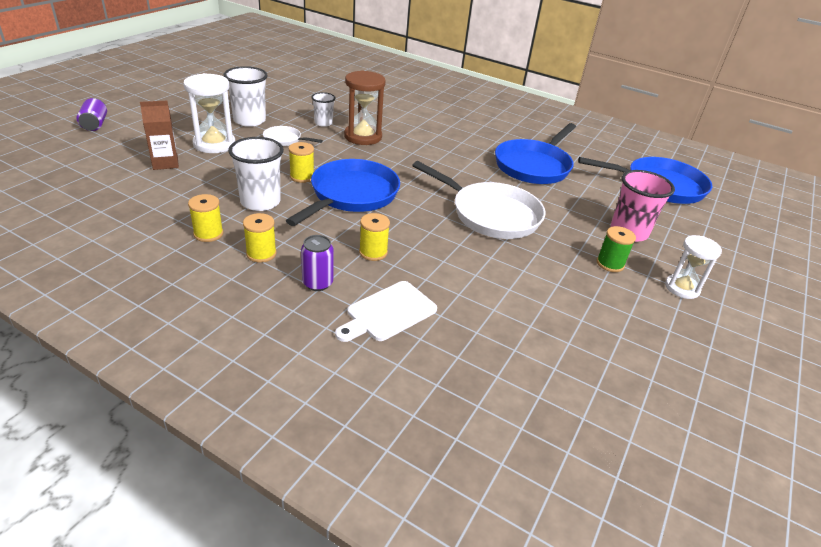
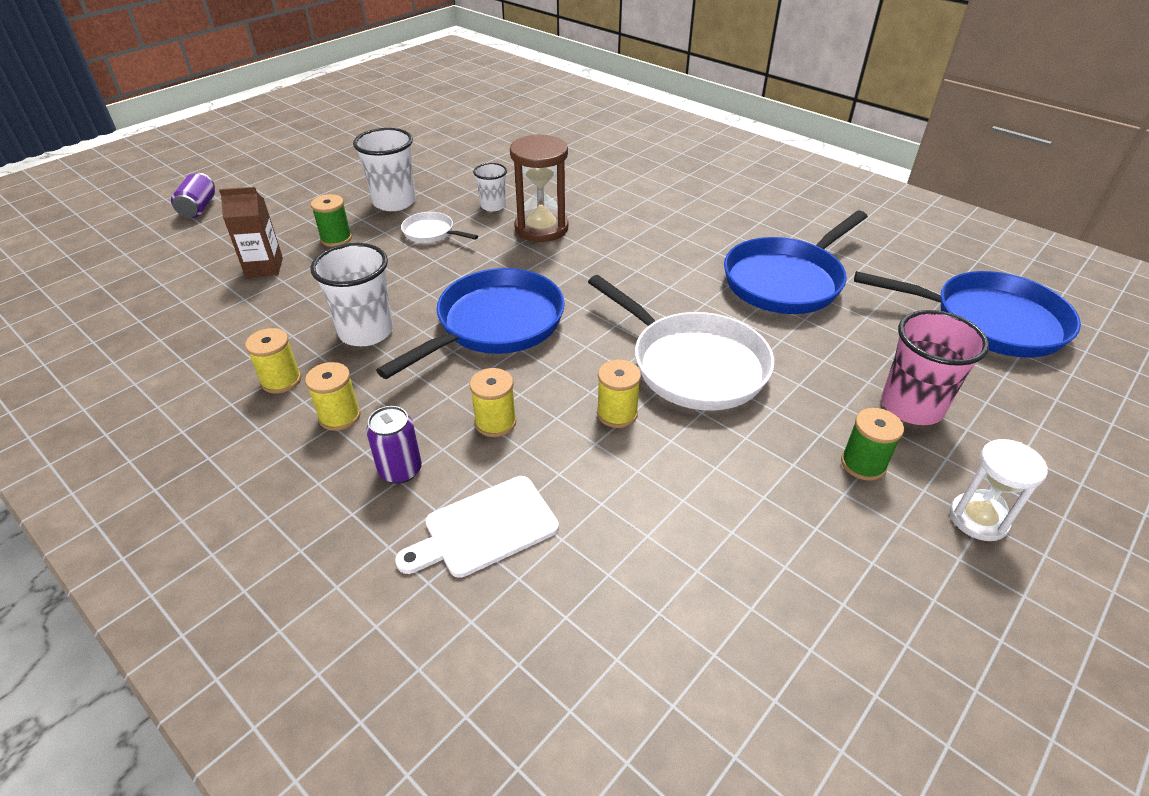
camera: 15 degrees right, 5 degrees up
(214, 144) = (336, 239): white hourglass -> green spool
(302, 177) = (435, 292): yellow spool -> yellow spool (617, 414)

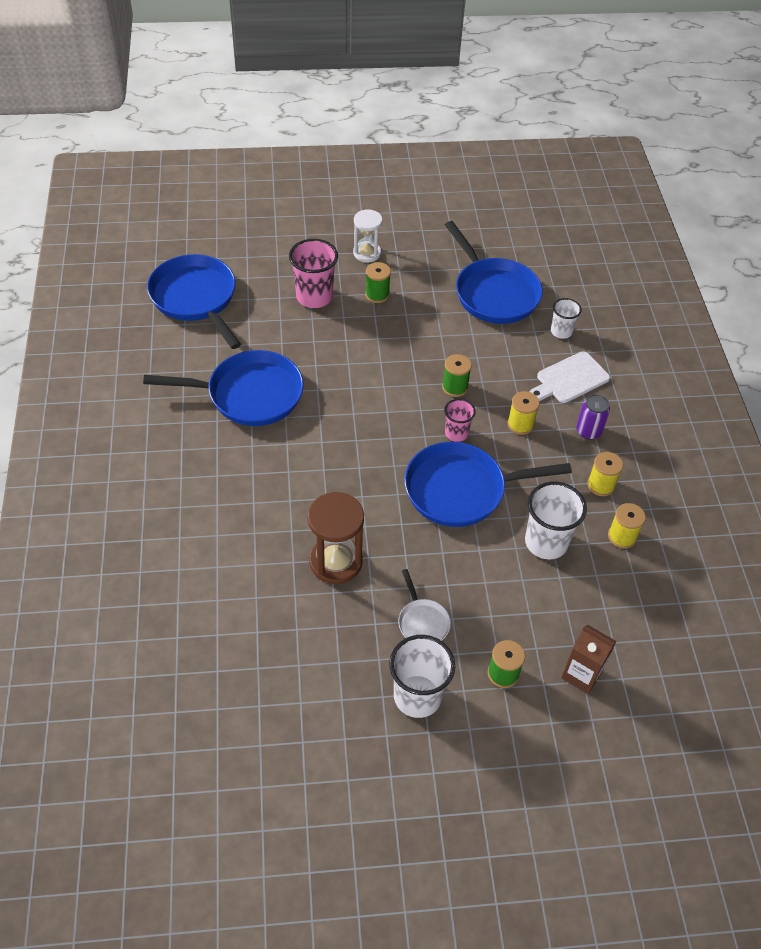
camera: 140 degrees left, 10 degrees up
(198, 208) = (602, 836): purple can -> none
(485, 528) = (569, 379): white cutting board -> white cutting board turned 135 degrees clockwise
(493, 206) = (342, 622): white cup -> white cup (561, 331)
(557, 368) = (456, 433): none -> pink cup
(617, 414) = (455, 387): yellow spool -> green spool
(692, 364) = (382, 385): white pan -> none
(741, 598) = (493, 293): none -> blue pan

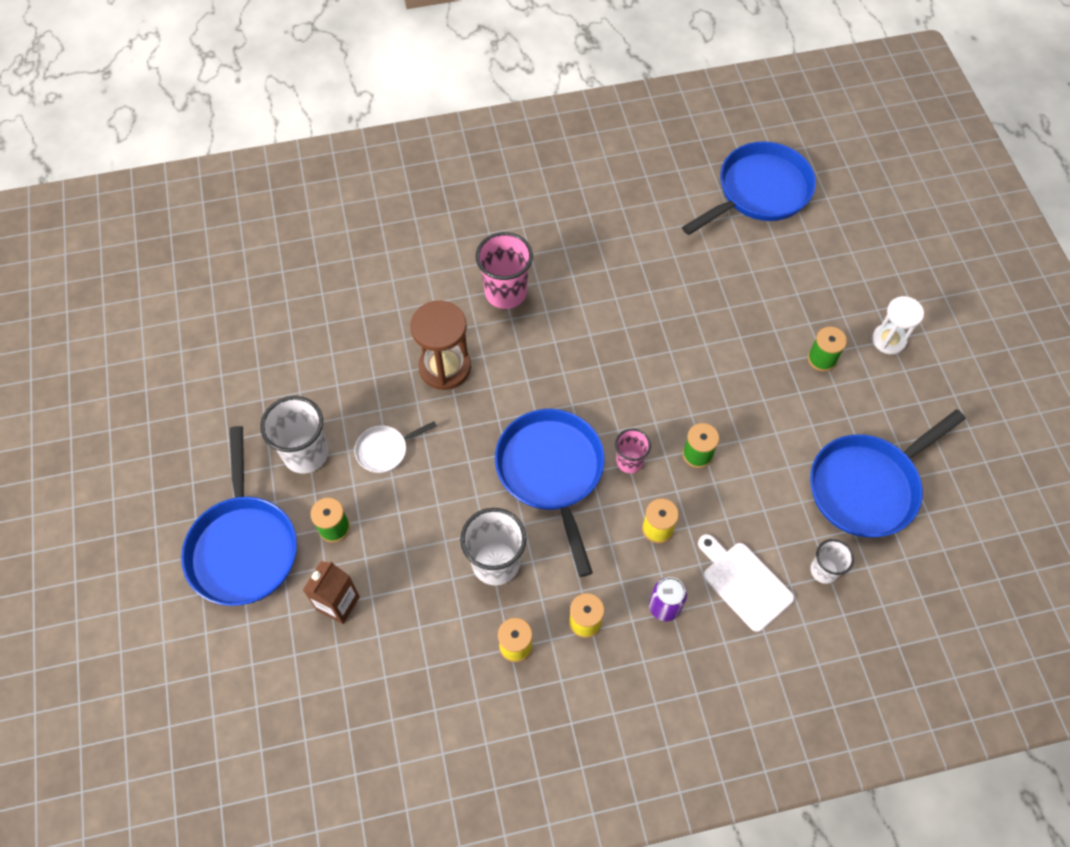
camera: 85 degrees right, 10 degrees up
(249, 394) = (638, 261): blue pan -> blue pan (243, 546)
(314, 297) = (797, 297): pink cup -> pink cup (505, 292)

